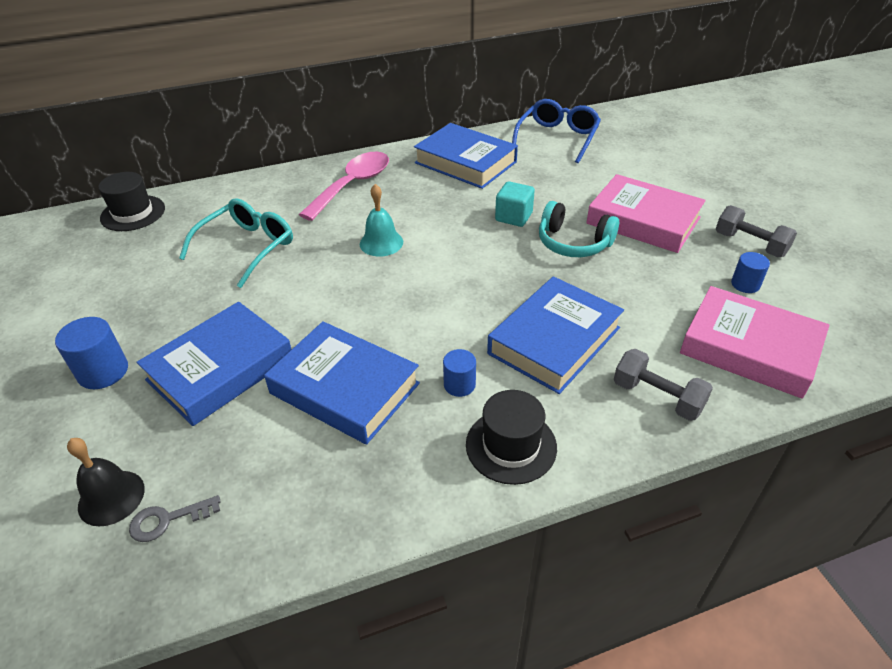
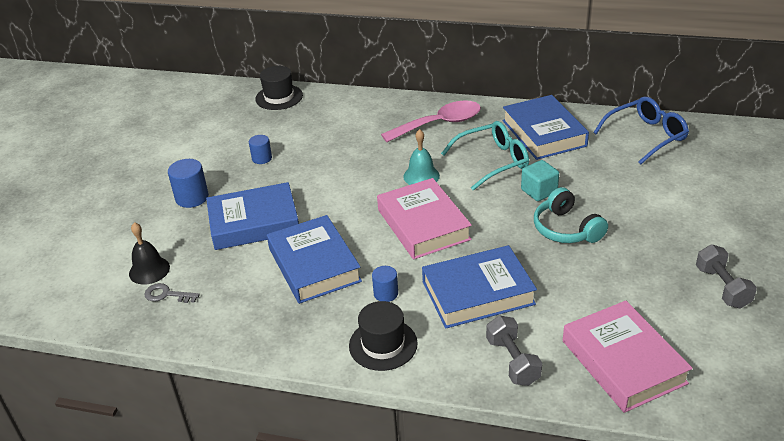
camera: 35 degrees right, 5 degrees down
(247, 248) = (330, 147): turquoise glasses -> turquoise glasses (492, 161)
(643, 221) = (645, 233): pink book -> pink book (423, 224)
(745, 284) = (677, 316): blue cylinder -> blue cylinder (262, 158)

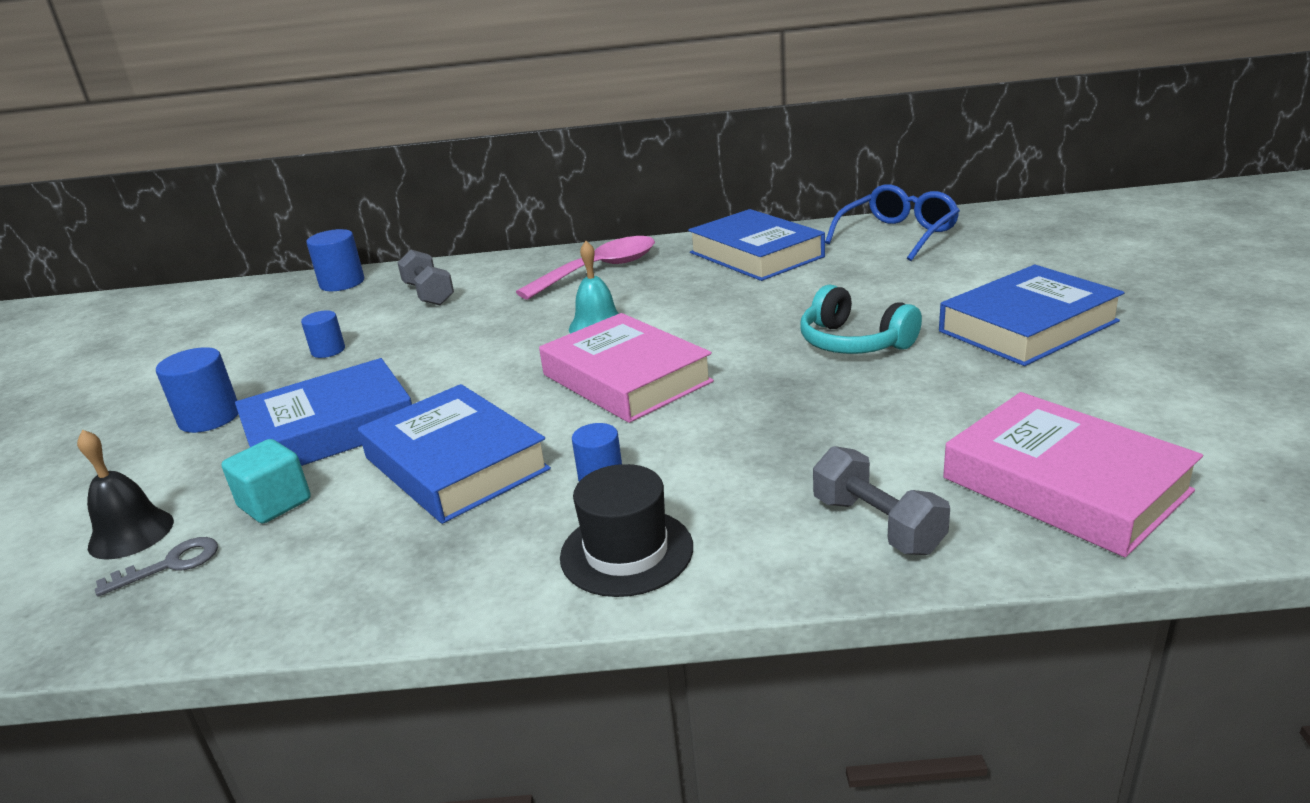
camera: 15 degrees left, 10 degrees down
(167, 295) = (170, 564): grey key -> grey key turned 150 degrees clockwise
(279, 97) = (342, 283): black hat -> blue cylinder
(478, 293) = (761, 444): blue book -> blue book (1027, 326)
(492, 161) = (698, 293): turquoise glasses -> none
(539, 191) = (786, 311): turquoise cube -> turquoise cube (275, 503)
(722, 287) = (1134, 362): grey dumbbell -> grey dumbbell (429, 294)

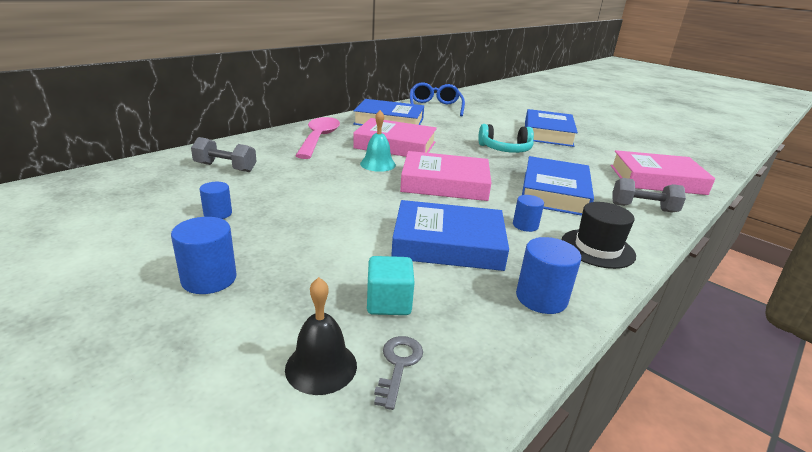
camera: 50 degrees left, 0 degrees up
(330, 429) = (330, 253): blue book -> blue book (554, 192)
(342, 283) = (127, 173): blue cylinder -> blue cylinder (541, 298)
(681, 299) = (395, 145): none -> pink book

